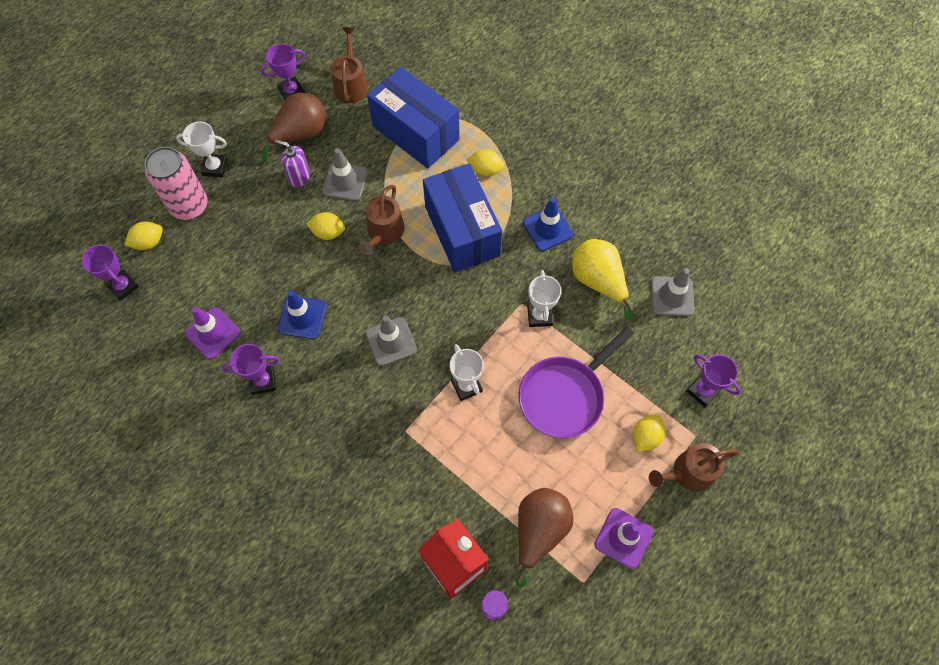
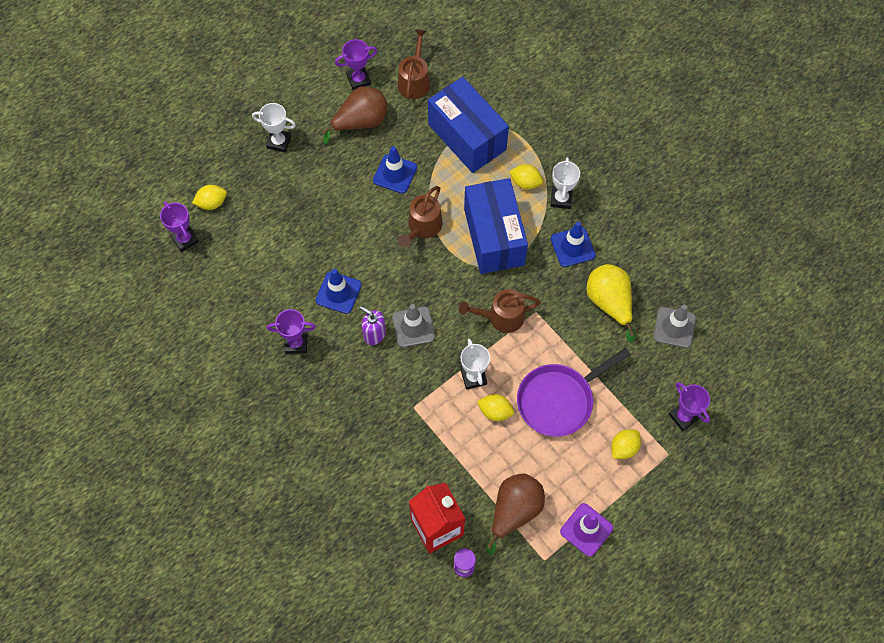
camera: 10 degrees right, 0 degrees up
(189, 206) = (252, 175): pink can -> none
(213, 333) = (258, 294): purple traffic cone -> none
(299, 177) = (353, 163): purple soap dispenser -> purple soap dispenser (374, 334)
(328, 232) = (372, 219): yellow lemon -> yellow lemon (495, 411)
(345, 182) = (395, 174): grey traffic cone -> blue traffic cone
(539, 316) = (550, 325): white trophy -> white trophy (561, 199)
(688, 473) = (655, 485): brown watering can -> brown watering can (501, 317)

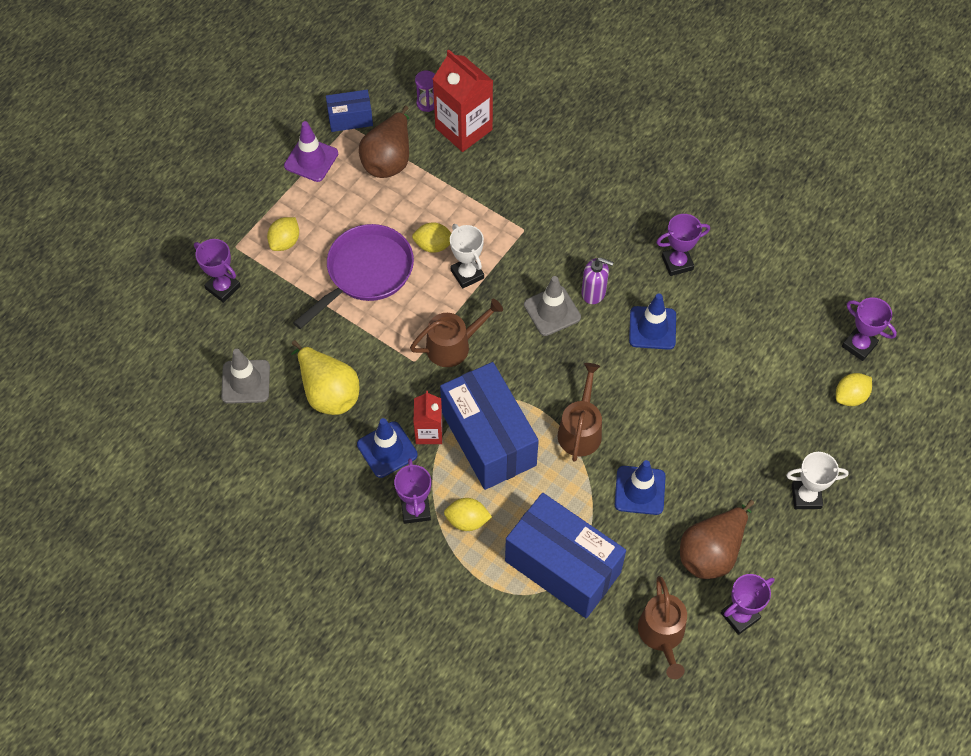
camera: 165 degrees right, 5 degrees down
(538, 252) = (429, 432): none -> red carton
(541, 567) = (350, 119): none -> blue box
(561, 199) = (415, 509): white trophy -> purple trophy

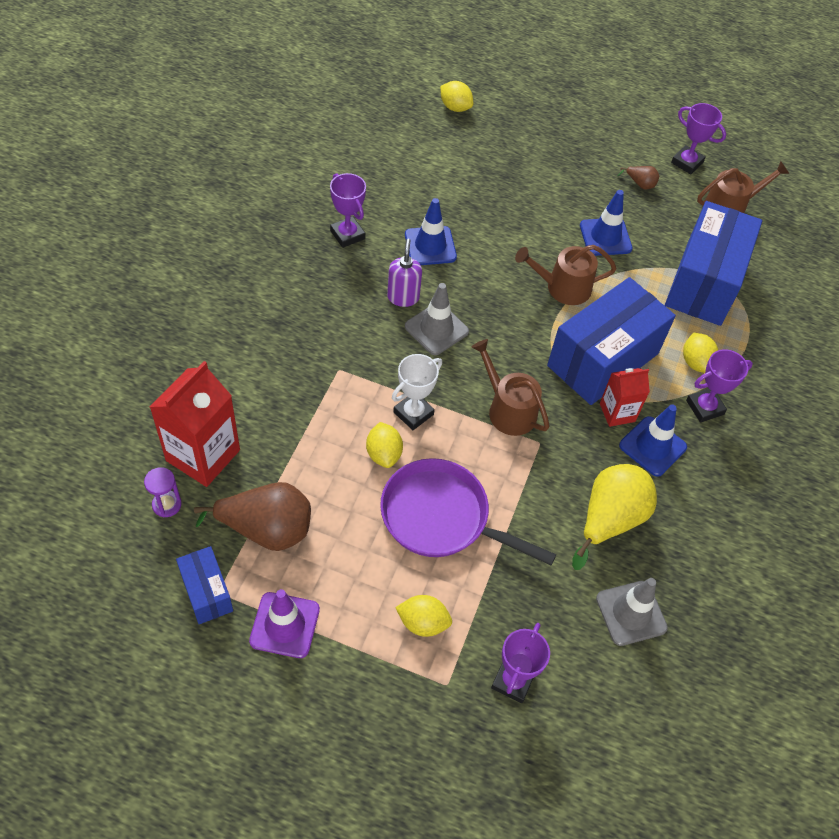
camera: 110 degrees left, 5 degrees down
(712, 552) = (640, 184): brown pear -> brown pear, size x0.45
(806, 496) = (562, 130): white trophy -> none
(859, 345) = (401, 104): purple trophy -> none

